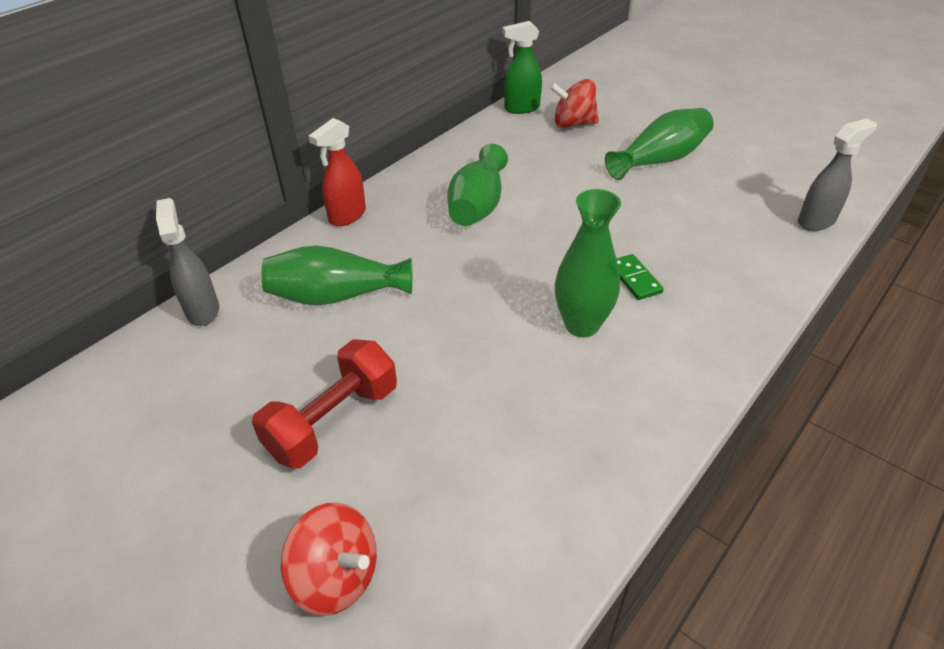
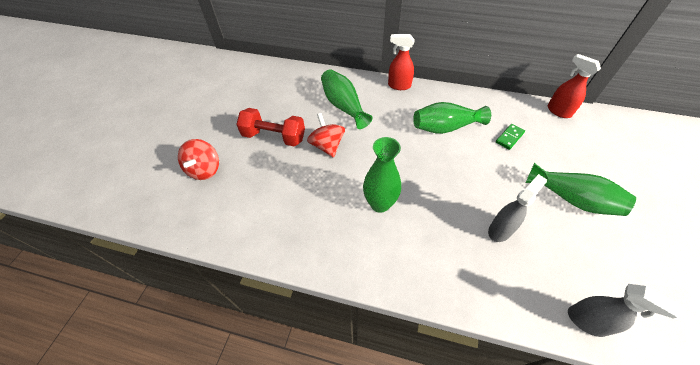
camera: 65 degrees right, 10 degrees up
(203, 310) = (312, 73): grey spray bottle -> grey spray bottle (500, 230)
(521, 108) = (558, 111): green spray bottle -> red spray bottle
(573, 124) = (567, 141): red spinning top -> red spinning top (327, 146)
(634, 279) = (434, 218): green domino -> green domino (509, 137)

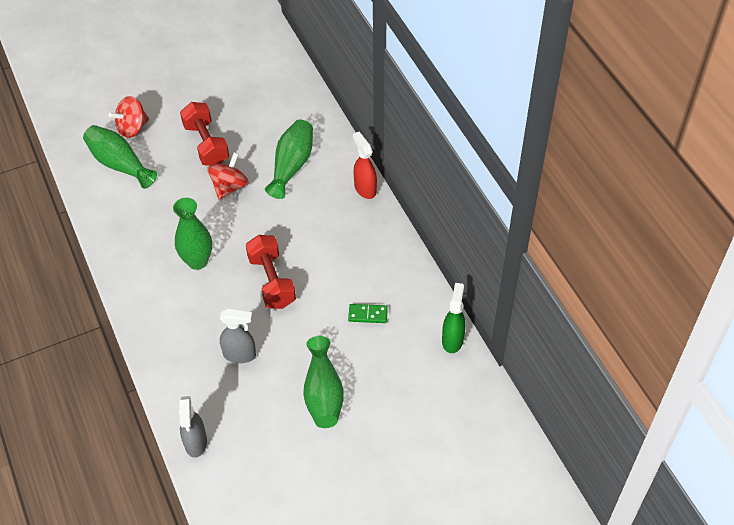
camera: 50 degrees right, 0 degrees up
(439, 170) = (272, 281): none -> red dumbbell
(445, 127) = (335, 258): green vase -> green vase (119, 164)
(558, 111) = (452, 340): red spray bottle -> green spray bottle

